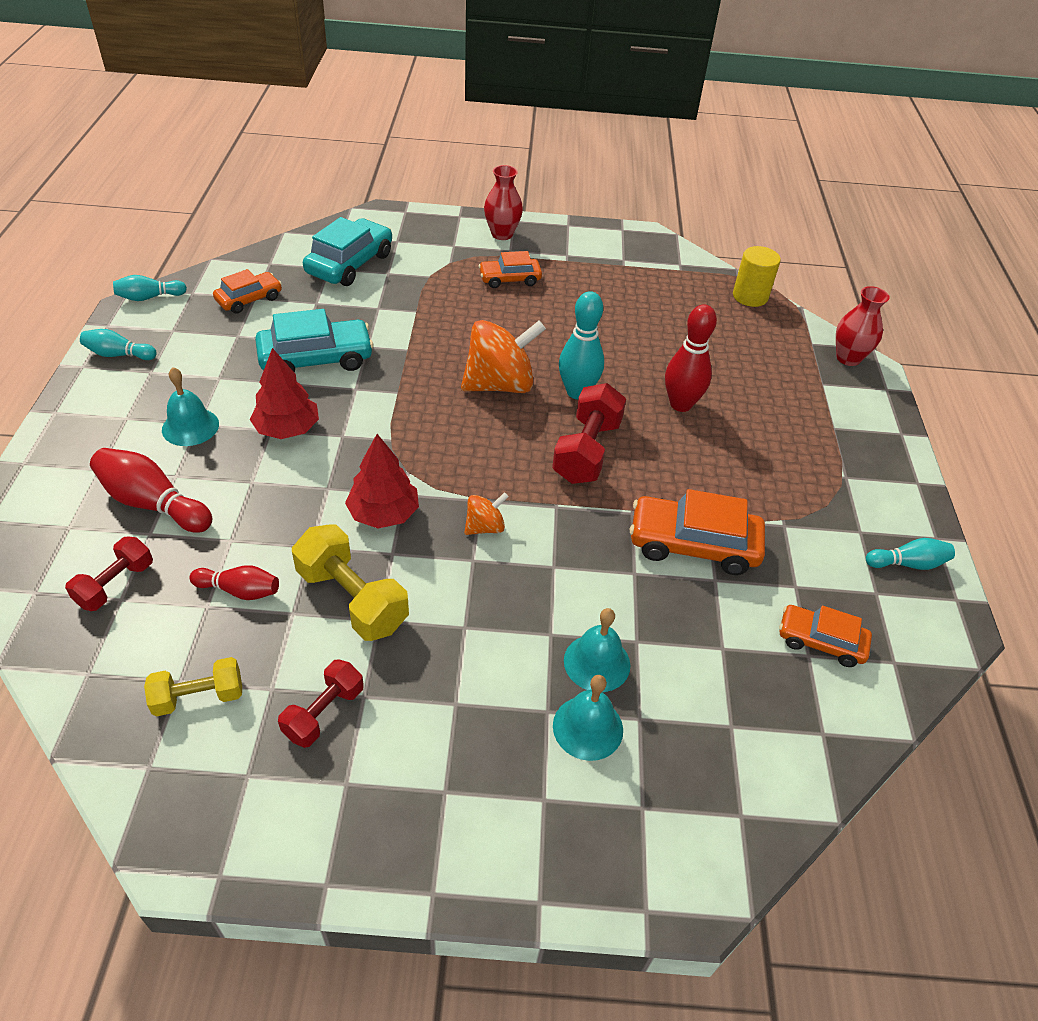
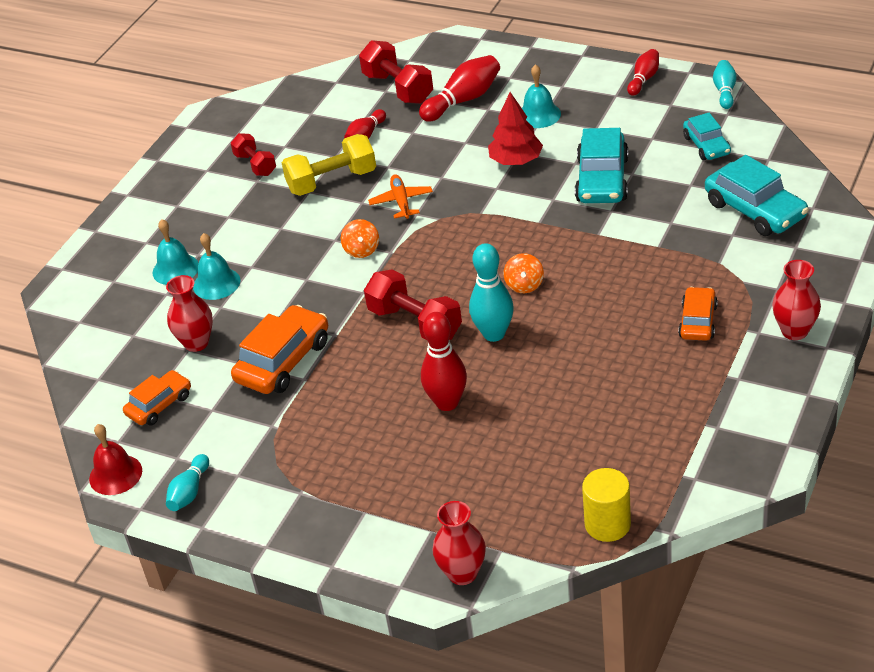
camera: 120 degrees right, 5 degrees down
(115, 584) = (398, 88): red dumbbell -> red dumbbell, size x1.60
(118, 355) = (644, 79): turquoise bowling pin -> red bowling pin
(199, 697) = (295, 120): yellow dumbbell -> none
(249, 299) = (706, 145): orange car -> turquoise car
(384, 513) = (401, 202): red tree -> orange plane
(500, 385) = (524, 285): orange spinning top -> orange spinning top, size x0.49
(708, 642) = (196, 343): none -> red vase
(936, 642) = (115, 474): none -> red bell

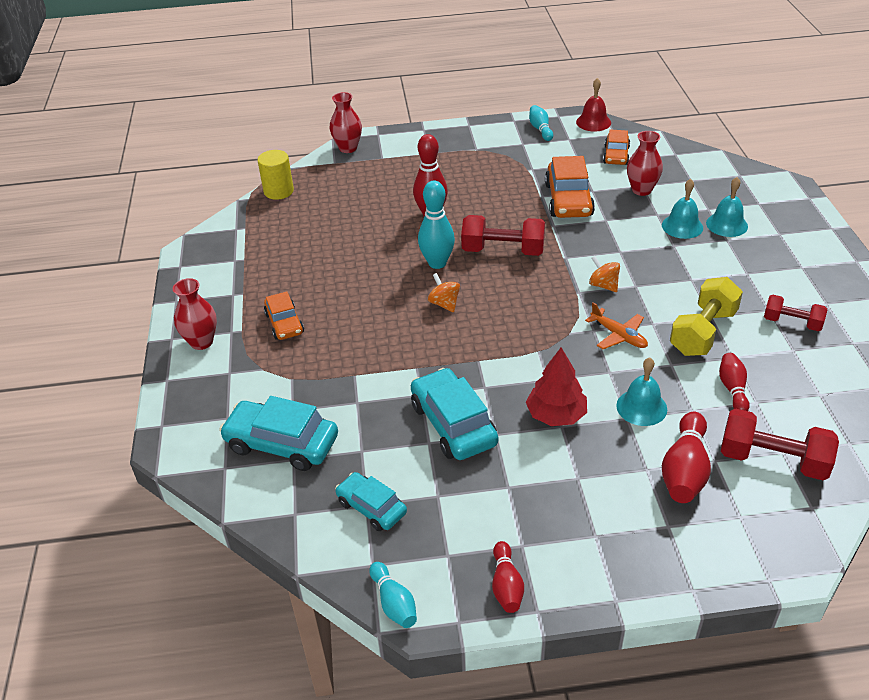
camera: 145 degrees right, 0 degrees up
(539, 115) = (584, 482): turquoise bell -> turquoise bell (641, 407)

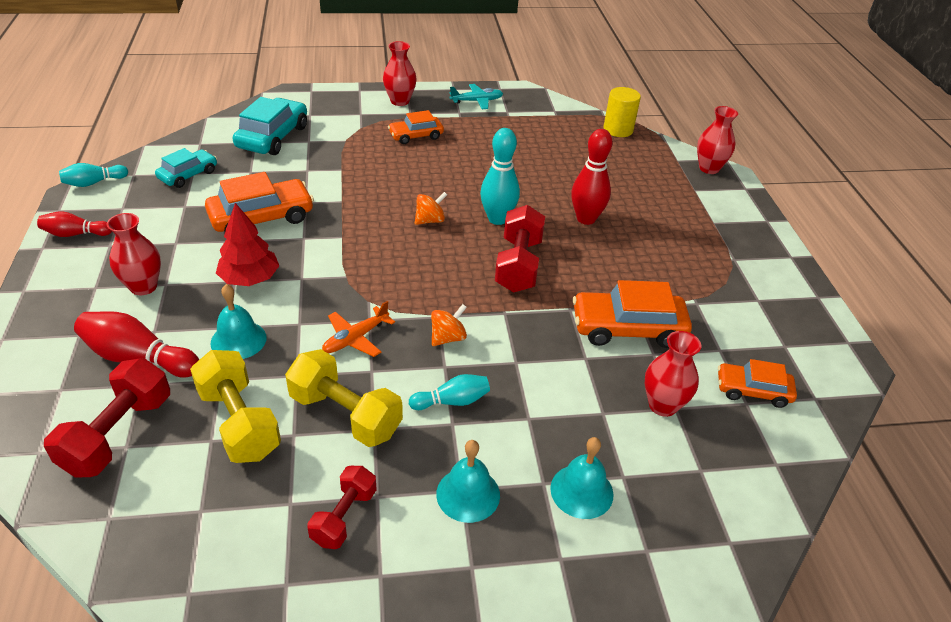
camera: 85 degrees right, 0 degrees up
(209, 282) = (477, 101): none -> turquoise plane
(453, 424) = (261, 217): turquoise car -> orange car
(540, 129) = (802, 320): turquoise bowling pin -> turquoise bowling pin (452, 401)
(585, 494) = (143, 287): none -> red vase
(593, 122) = (843, 378): red bell -> none
(682, 226) = (574, 436): turquoise bell -> turquoise bell (468, 494)
(732, 389) = (239, 422): red bowling pin -> yellow dumbbell

